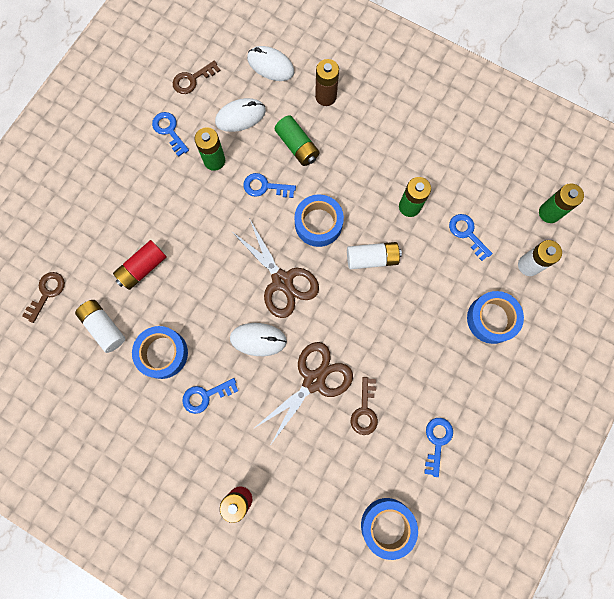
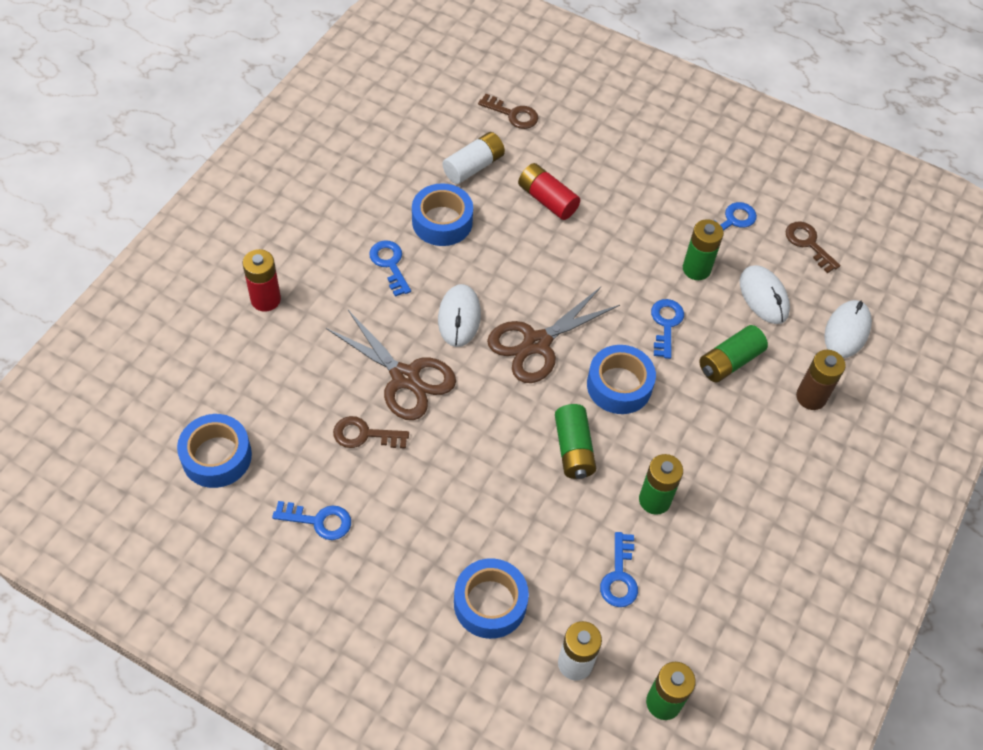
camera: 85 degrees right, 20 degrees down
(372, 258) = (573, 449): white battery -> green battery
(467, 233) = (619, 577): blue key -> blue key turned 135 degrees clockwise

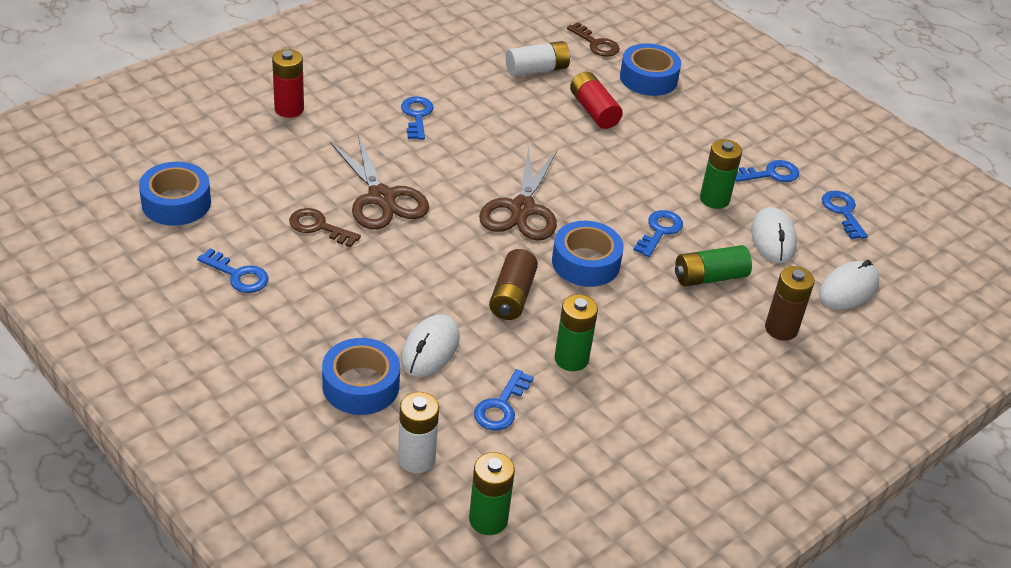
camera: 20 degrees right, 15 degrees down
(442, 222) = (484, 99): blue tape -> blue tape (648, 78)
(459, 317) = (459, 170): white mouse -> white mouse (430, 349)
(536, 343) = (522, 209): brown scissors -> brown scissors turned 60 degrees counterclockwise
(573, 449) = (512, 296): green battery -> brown battery
(808, 243) = (842, 212): brown key -> blue key

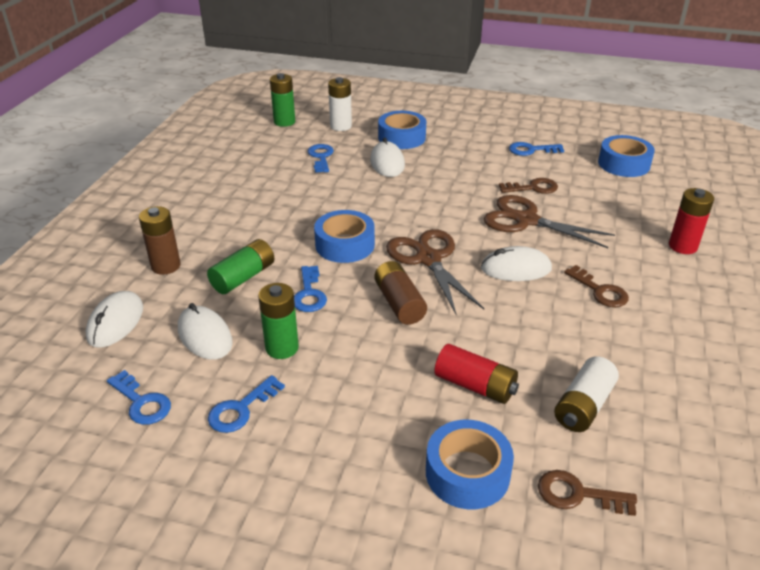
camera: 150 degrees right, 5 degrees down
(417, 116) = (600, 291): blue key -> brown key
(457, 163) = (516, 269): none -> white mouse
(512, 296) = (372, 205): brown battery -> brown battery (399, 303)
(571, 359) = (302, 190): green battery -> none

